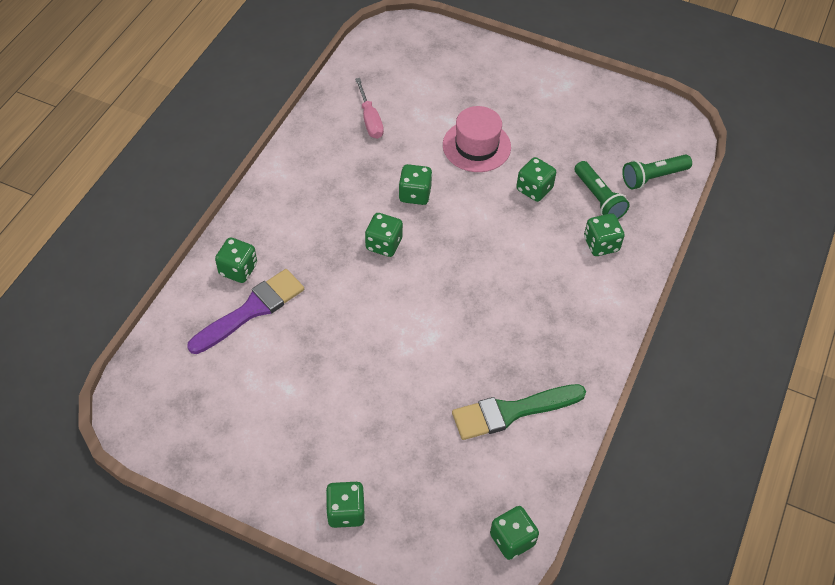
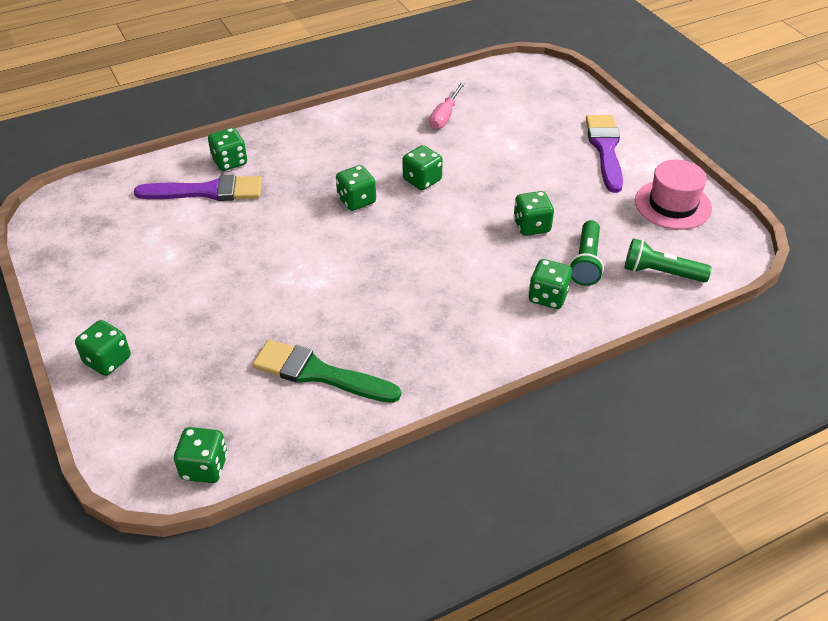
camera: 40 degrees right, 10 degrees down
(476, 146) = (515, 173): pink hat -> pink hat (672, 205)
(520, 86) = (605, 149): none -> purple brush

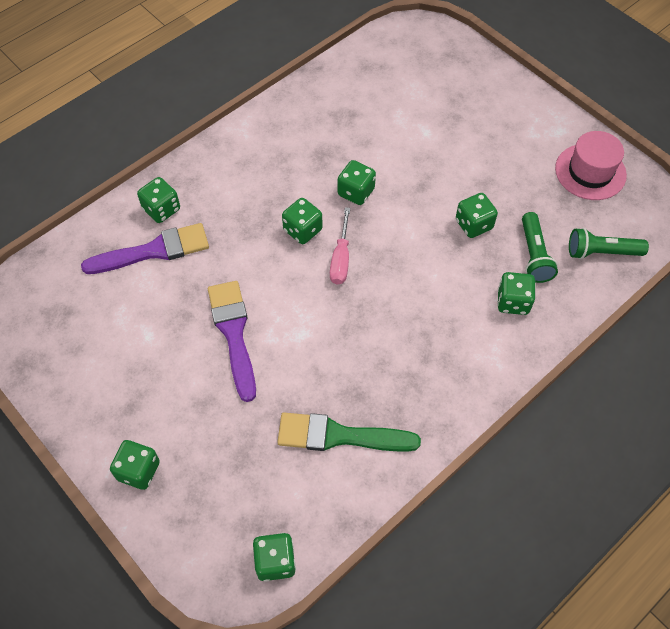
camera: 15 degrees left, 15 degrees up
(445, 116) = (350, 108): pink screwdriver -> pink screwdriver (341, 259)
(605, 149) = (512, 118): purple brush -> purple brush (233, 333)

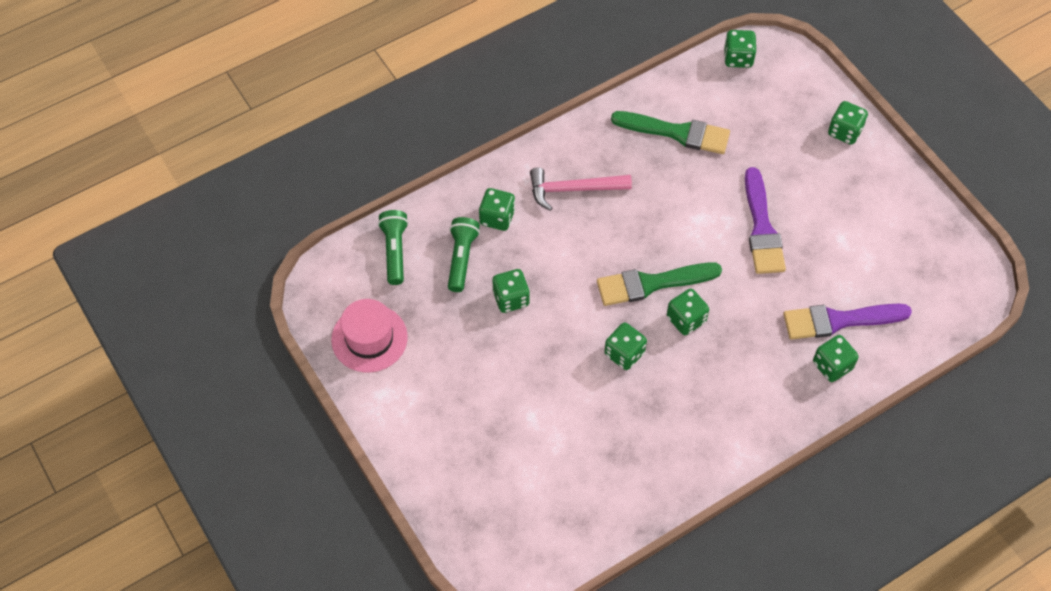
camera: 170 degrees left, 0 degrees up
(341, 259) = (651, 284): pink screwdriver -> green brush
(442, 346) = (573, 189): none -> pink hammer
(601, 252) = (395, 251): green flashlight -> green flashlight turned 105 degrees counterclockwise

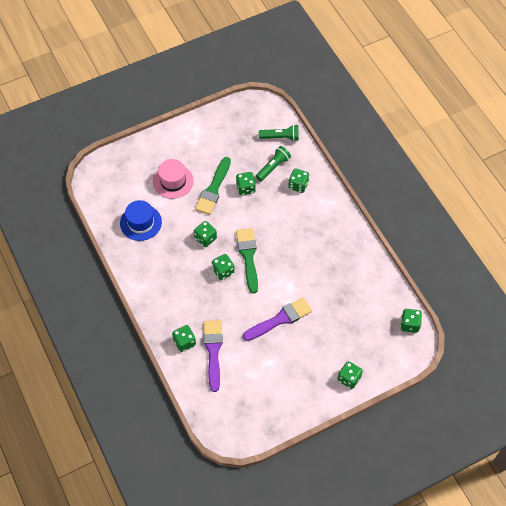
camera: 95 degrees right, 0 degrees up
(369, 338) = (229, 124): pink hat -> pink hat (173, 181)
(461, 258) = (273, 167): green flashlight -> green flashlight turned 60 degrees counterclockwise
(573, 189) = (315, 224): pink hammer -> none
(604, 467) = (141, 222): none -> blue hat
(677, 133) = (352, 282): green brush -> green brush (213, 189)
(762, 228) = (280, 319): purple brush -> purple brush turned 150 degrees clockwise

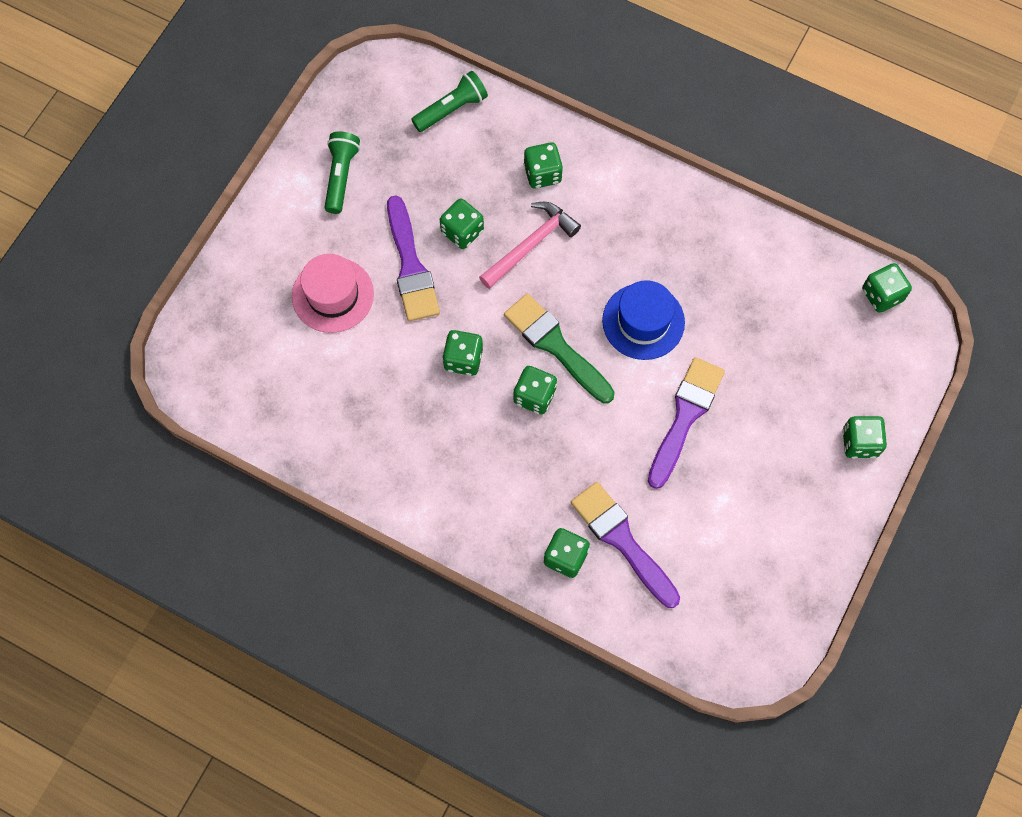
camera: 35 degrees left, 10 degrees up
(141, 222) = (335, 401): blue hat -> blue hat (643, 321)
(213, 189) = (411, 266): green brush -> purple brush
(270, 210) = (531, 245): none -> pink hammer
(273, 167) = (479, 168): green flashlight -> green flashlight (341, 176)

